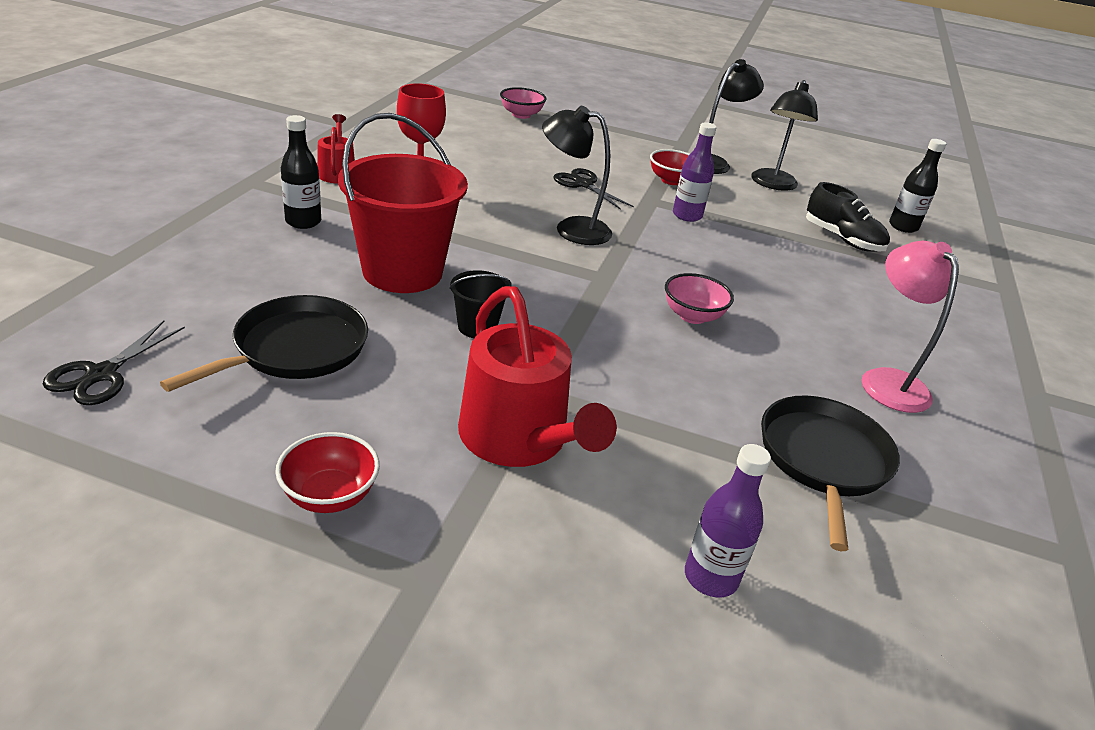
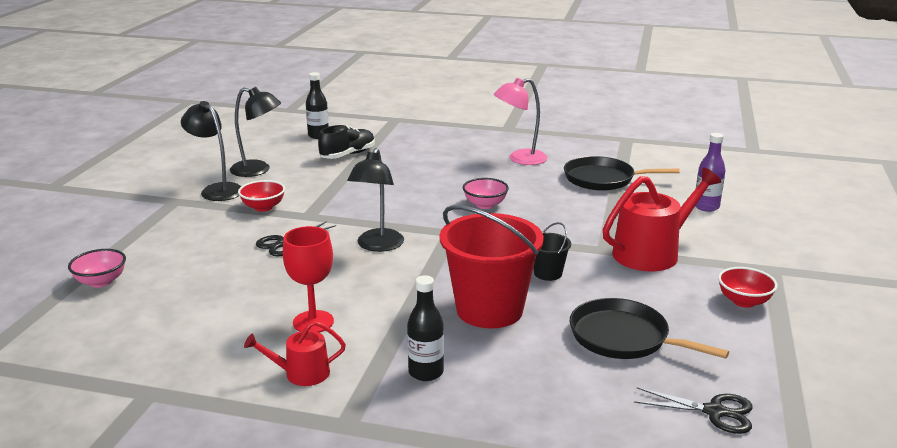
camera: 90 degrees left, 10 degrees down
(687, 215) = (332, 203): purple bottle -> none

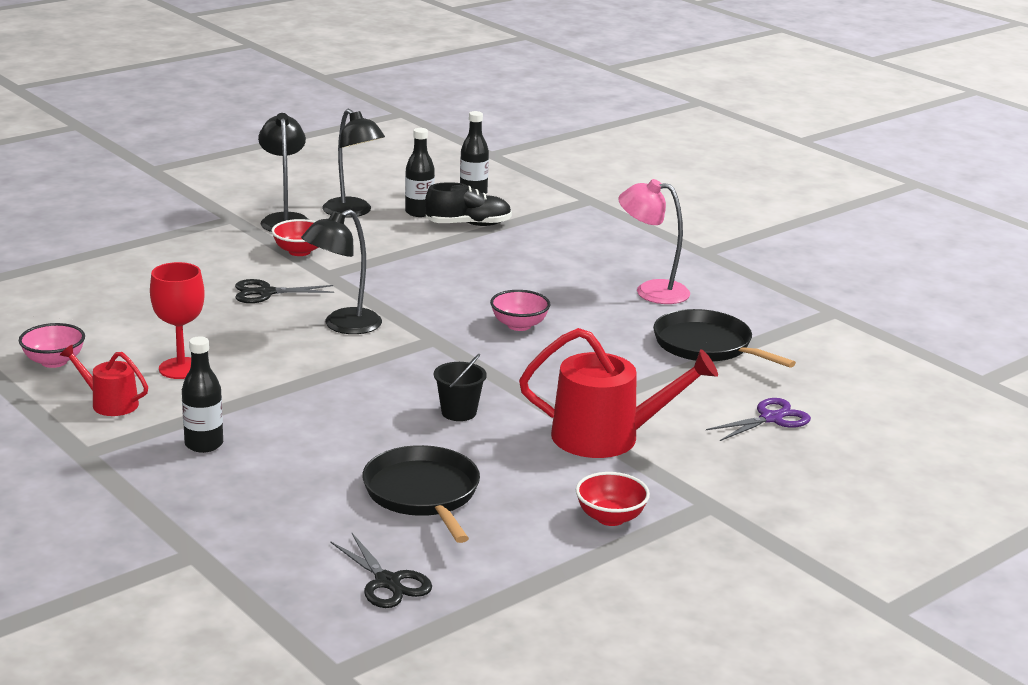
camera: 35 degrees right, 0 degrees up
(101, 282) = (72, 270): pink bowl -> pink bowl (54, 361)
(303, 157) = (419, 212): none -> black bottle
(489, 310) = (344, 420): red bucket -> none
(706, 207) = (771, 418): purple bottle -> purple scissors

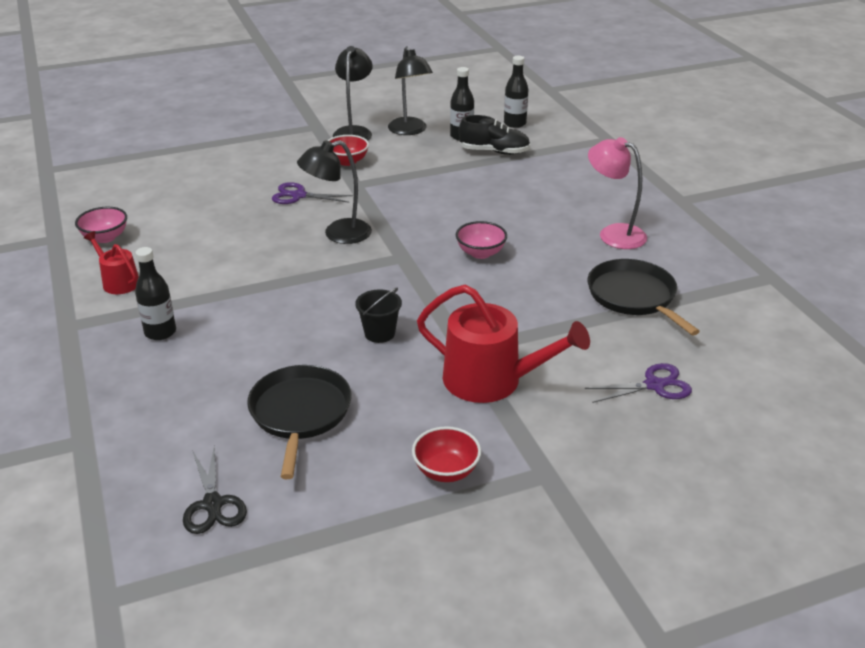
camera: 20 degrees right, 10 degrees up
(181, 368) = (191, 257): red goblet -> none
(265, 293) = (298, 196): black scissors -> purple scissors

